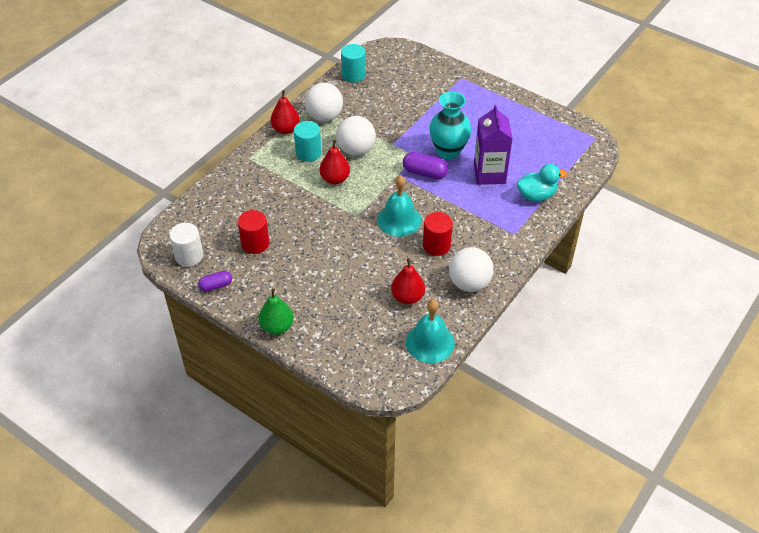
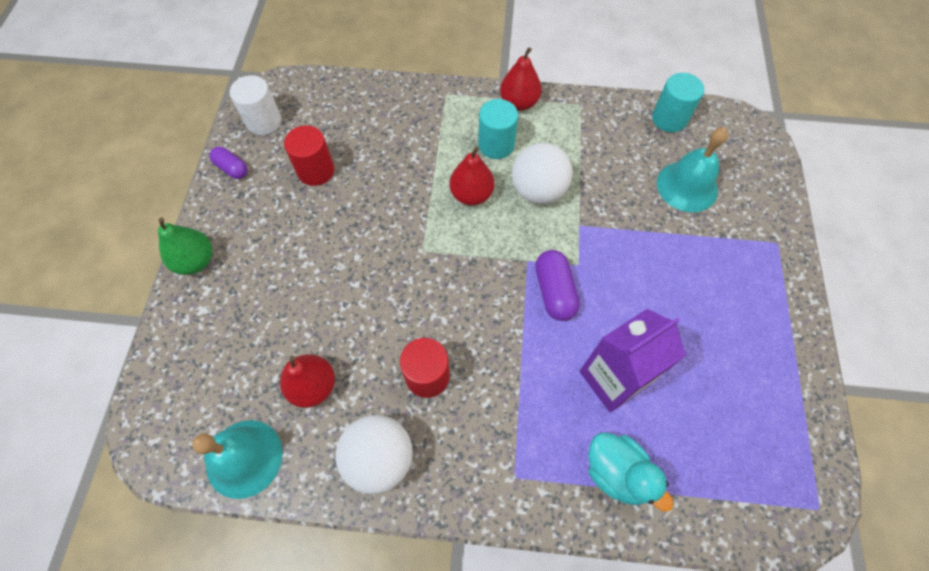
camera: 60 degrees right, 15 degrees up
(324, 116) = (571, 128): white ball -> none
(399, 220) = (446, 304): turquoise bell -> turquoise bell (687, 186)
(448, 151) = (617, 300): turquoise vase -> none

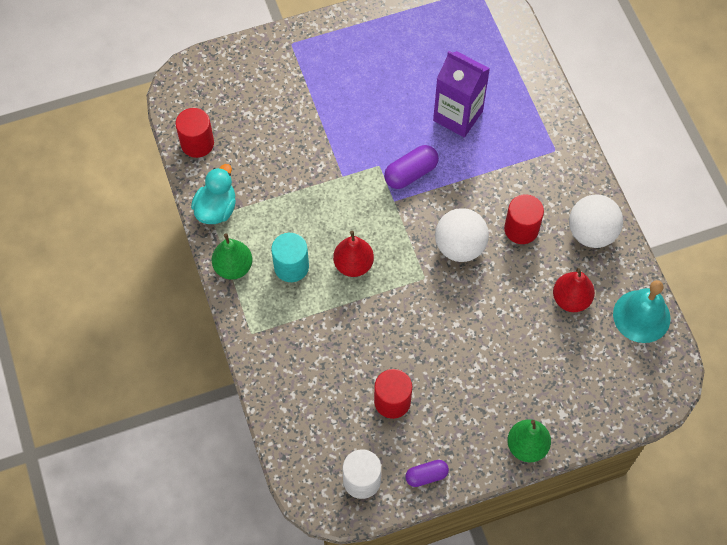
camera: 115 degrees left, 0 degrees up
(232, 168) = (426, 476): purple capsule -> purple capsule turned 60 degrees clockwise
(519, 103) = (233, 267): red pear -> green pear
(538, 191) = (324, 217): white ball -> white ball (460, 246)
(617, 472) = (519, 96): turquoise duck -> turquoise duck (216, 209)
(669, 119) = (197, 143): turquoise cylinder -> red cylinder
(687, 186) = (266, 113): turquoise bell -> none

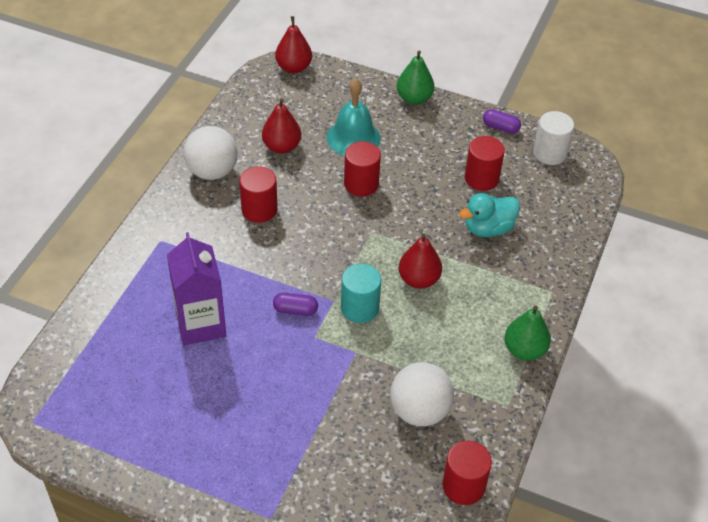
camera: 140 degrees left, 15 degrees down
(216, 209) = (498, 409): turquoise duck -> turquoise duck (488, 228)
(291, 267) = (473, 314): turquoise cylinder -> turquoise cylinder (360, 308)
(411, 173) = (295, 310): purple capsule -> purple capsule, size x0.66
(460, 246) = (320, 232): white ball -> white ball (419, 411)
(476, 315) = (361, 184): none -> red cylinder
(641, 316) = (247, 107): turquoise bell -> turquoise bell (353, 138)
(657, 392) = (294, 67): none -> red pear

